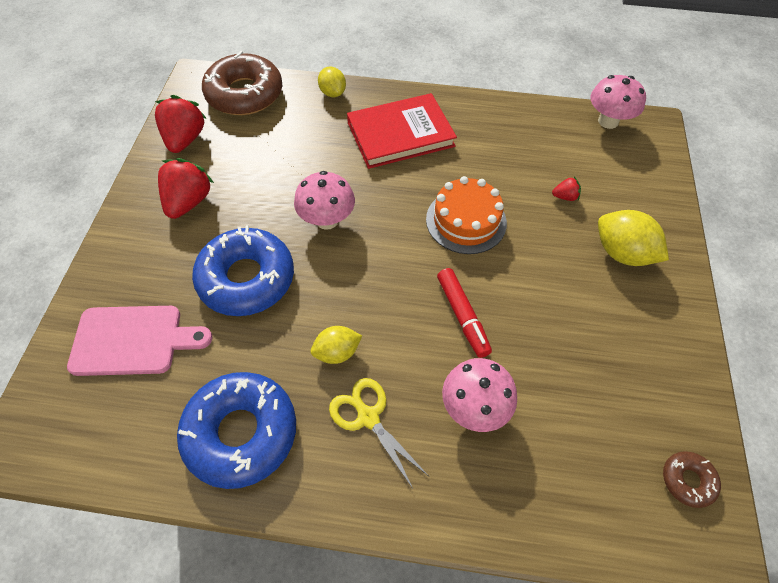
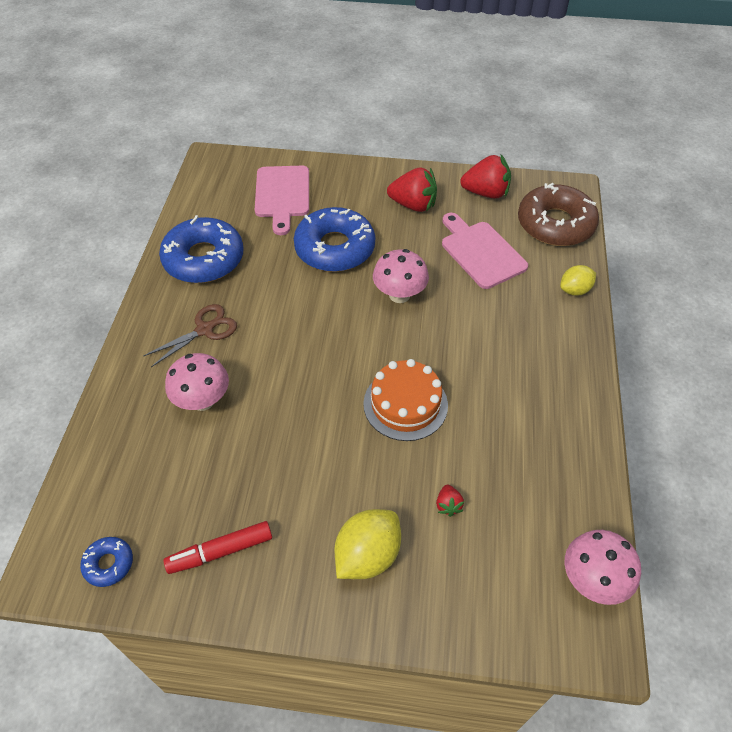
camera: 90 degrees right, 5 degrees down
(274, 151) = (480, 252): none -> pink cutting board
(337, 352) = (263, 308): yellow lemon -> none
(368, 417) = (205, 329): yellow scissors -> brown scissors
(400, 134) = (522, 349): red book -> none
(462, 316) = (292, 396): red marker -> red marker (220, 551)
(687, 480) = (109, 564): brown donut -> blue donut

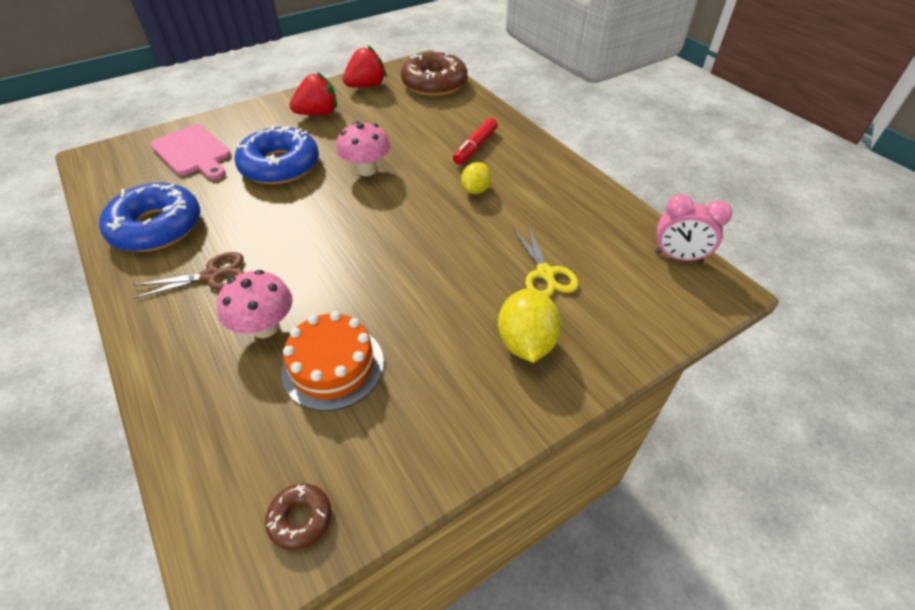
camera: 40 degrees left, 5 degrees down
(109, 564) = (300, 519): blue donut -> brown donut
(205, 329) = (212, 276): brown scissors -> brown scissors turned 60 degrees clockwise
(220, 551) = (403, 426): red marker -> red marker (475, 147)
(405, 404) = (446, 232): orange cake -> orange cake (333, 366)
(448, 505) = (545, 274): red strawberry -> yellow scissors
(480, 252) = (400, 119): pink cutting board -> none
(574, 290) = (487, 112): yellow lemon -> yellow lemon (476, 190)
(592, 580) = (678, 257): pink mushroom -> pink clock

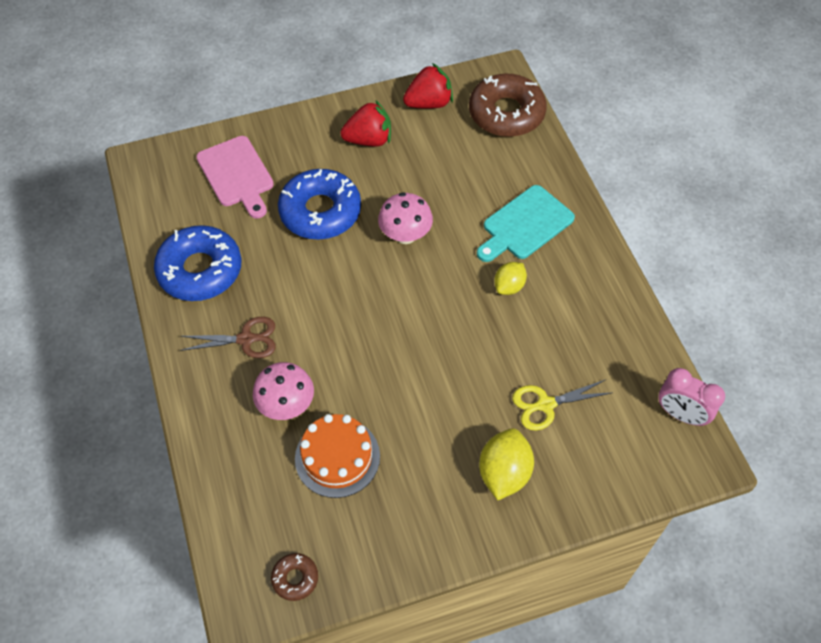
camera: 15 degrees right, 10 degrees up
(475, 147) = (525, 225): red marker -> turquoise cutting board
(545, 274) = (545, 405): yellow scissors -> yellow scissors turned 75 degrees clockwise

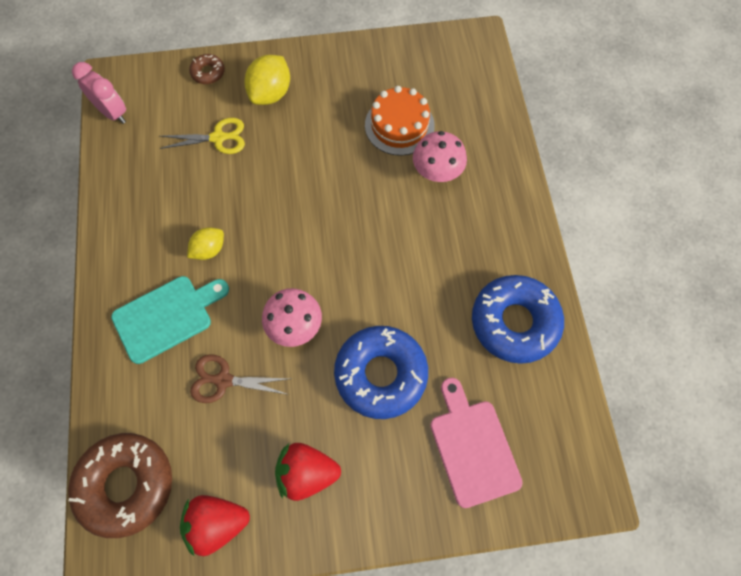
camera: 170 degrees left, 10 degrees up
(246, 339) = (469, 239): brown scissors -> brown scissors (223, 380)
(295, 578) = (441, 51): brown donut -> brown donut (208, 72)

